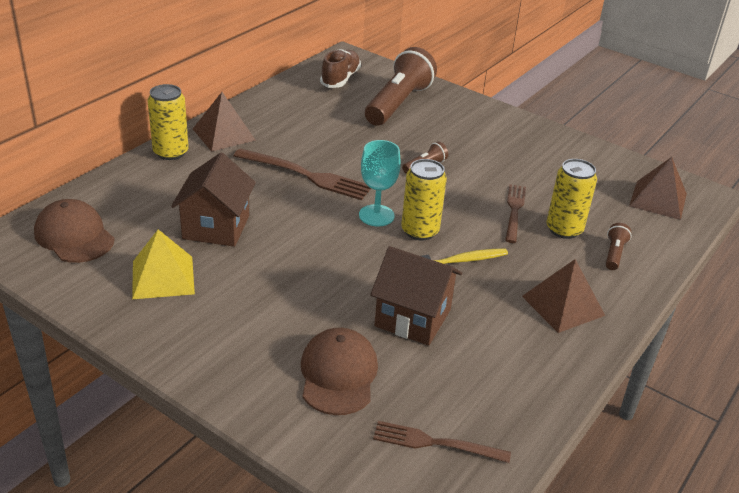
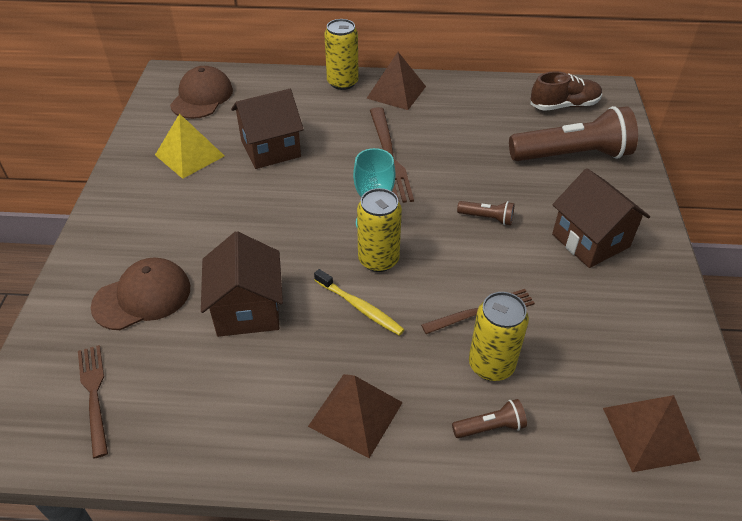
camera: 60 degrees right, 10 degrees up
(488, 139) = (590, 240): none -> brown house

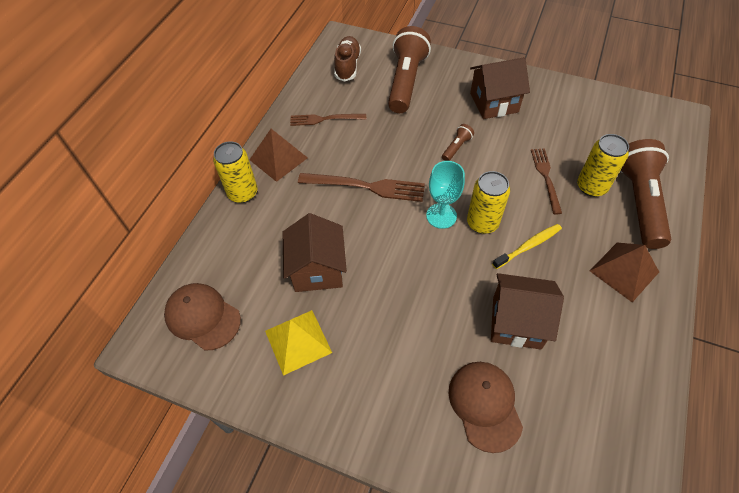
camera: 70 degrees left, 10 degrees up
(94, 394) = (589, 454): brown fork -> brown fork (324, 119)
(490, 427) = (639, 202): brown flashlight -> brown flashlight, size x2.34
(650, 433) = (648, 132): brown pyramid -> none

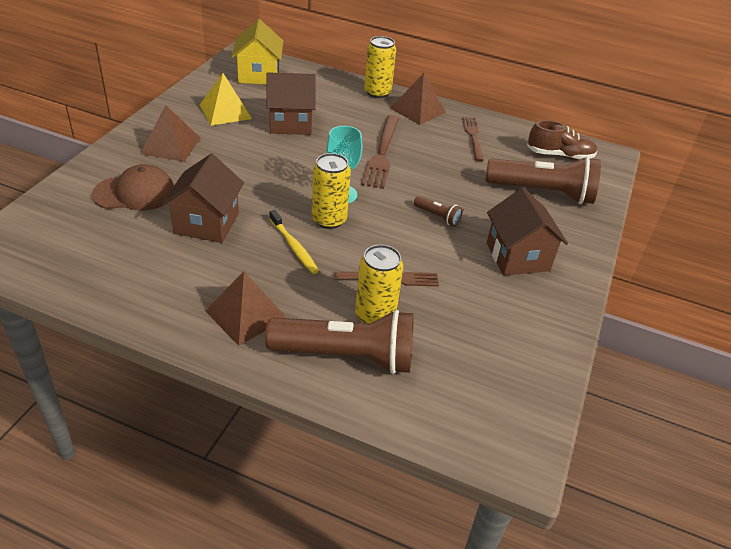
camera: 85 degrees right, 15 degrees down
(202, 317) = (258, 75): brown cap -> yellow house
(383, 388) = (170, 145): none -> brown pyramid

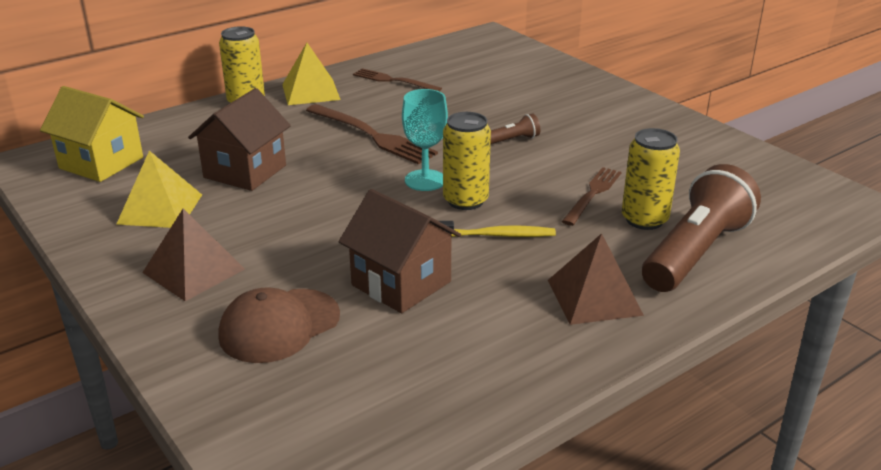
camera: 55 degrees left, 10 degrees down
(135, 193) = (279, 326): brown cap -> brown cap turned 150 degrees counterclockwise
(418, 110) = (310, 92): brown pyramid -> yellow pyramid
(517, 257) = (605, 122): brown house -> none
(543, 193) = (519, 80): brown flashlight -> none
(559, 155) = (468, 54): brown shoe -> none

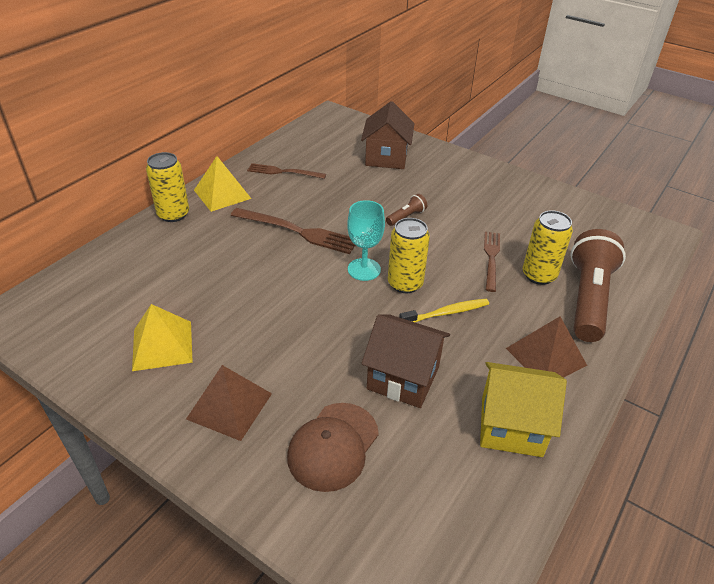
camera: 20 degrees left, 10 degrees up
(101, 163) = (79, 305): yellow house -> yellow house (511, 426)
(245, 171) = (214, 289): brown house -> brown house (386, 157)

